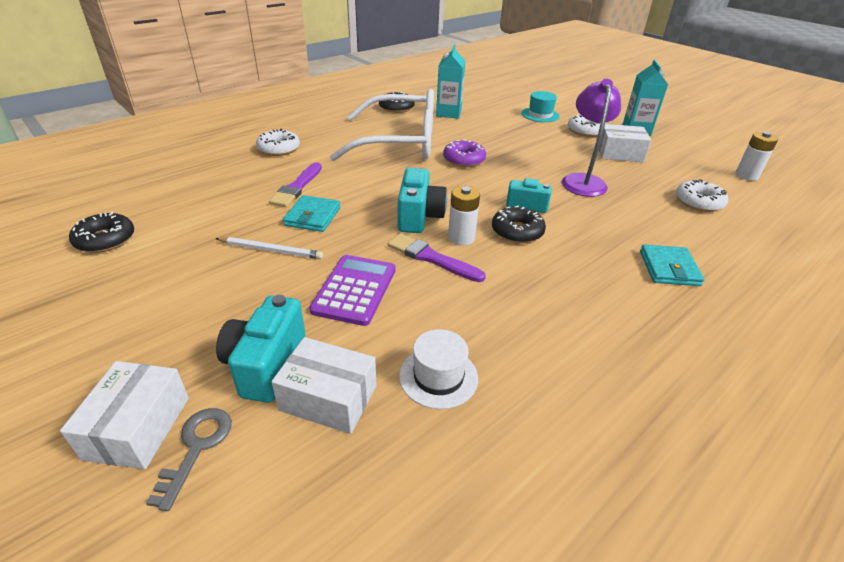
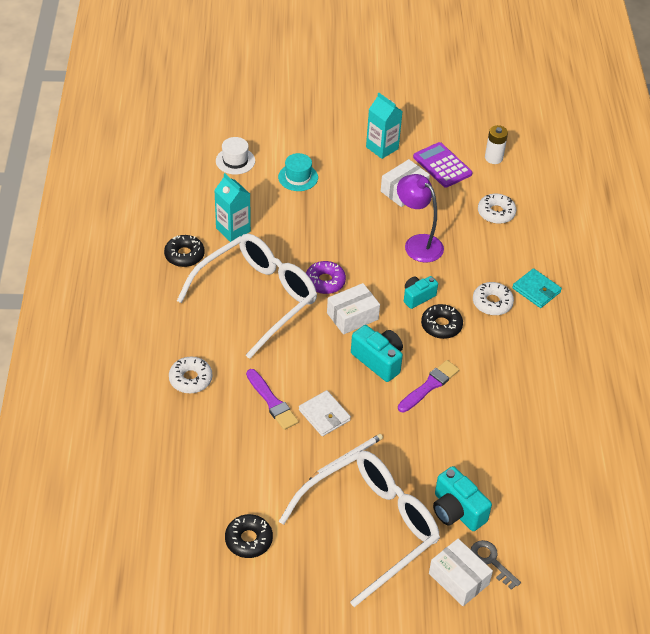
camera: 50 degrees left, 10 degrees up
(182, 307) = (371, 527): none -> white glasses
(312, 216) = (324, 415): turquoise wallet -> white wallet
(328, 398) = (502, 498): white box -> white box (352, 316)
(354, 290) = (427, 440): purple calculator -> purple calculator (442, 165)
(431, 258) = (429, 386): purple brush -> purple brush turned 150 degrees clockwise
(438, 376) = (525, 448): white hat -> white hat (235, 161)
(461, 238) = (422, 357): white battery -> none
(585, 131) = (353, 176): white donut -> white donut (492, 303)

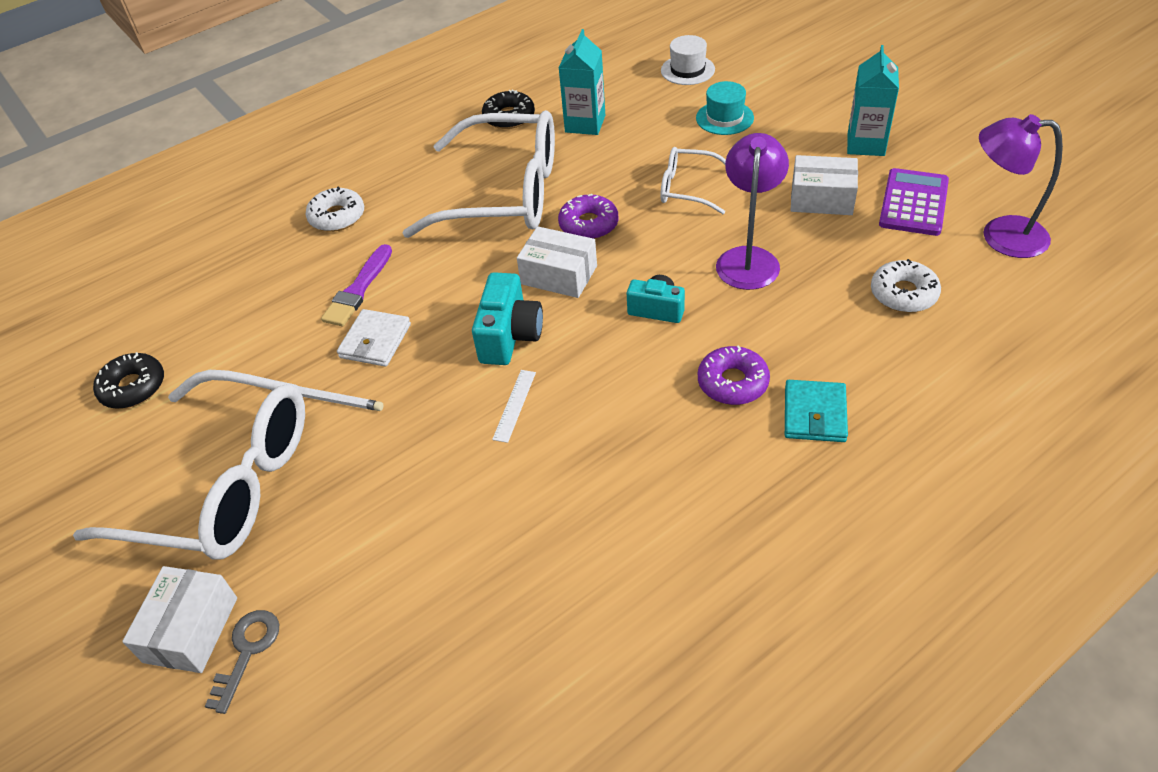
camera: 60 degrees right, 0 degrees up
(340, 229) = (687, 188): none -> white glasses
(429, 386) = (514, 405): purple brush -> white ruler
(441, 325) = (632, 357): black donut -> none
(457, 511) = (314, 558): turquoise camera -> none
(492, 303) = (732, 382): white donut -> purple donut
(493, 158) = (1000, 236): white battery -> purple lamp

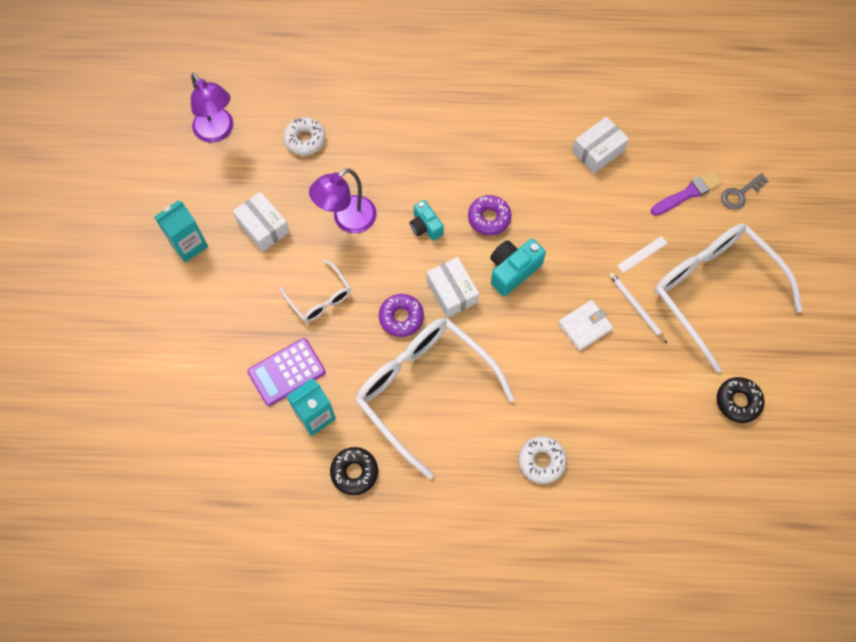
camera: 145 degrees left, 20 degrees up
(191, 629) = (761, 222): white box -> white box (598, 151)
(358, 290) = (569, 376): purple brush -> purple brush (687, 193)
(514, 405) = (544, 226): white ruler -> white ruler (642, 254)
(687, 70) = (195, 413): white hat -> none
(724, 118) = (231, 340): turquoise hat -> none
(732, 382) = (435, 158): purple donut -> purple donut (489, 218)
(814, 414) = (418, 117): turquoise wallet -> none
(913, 203) = (225, 184): purple calculator -> purple calculator (286, 372)

